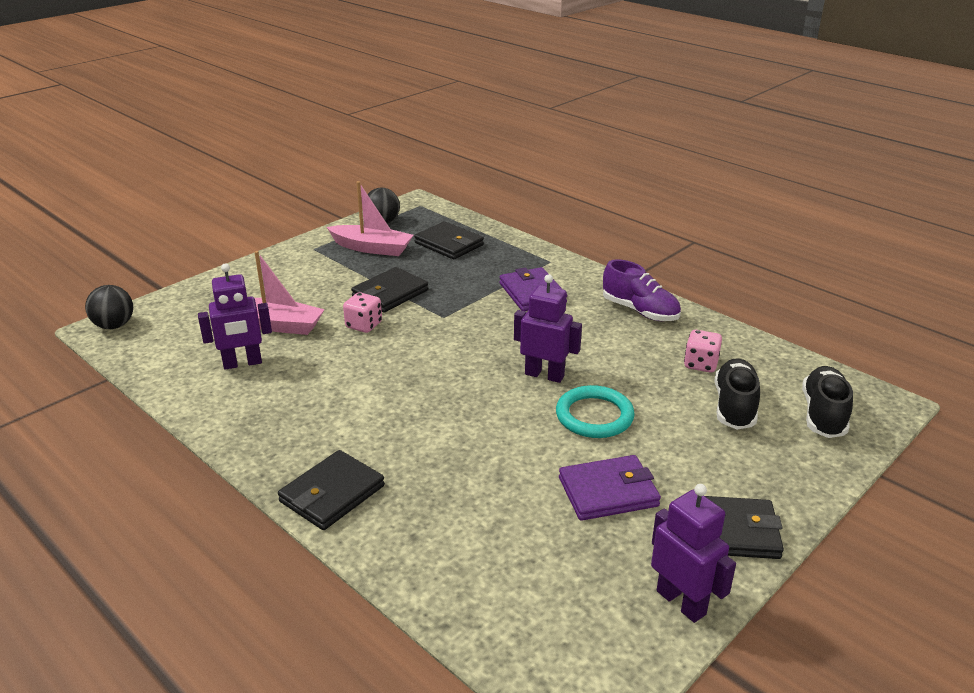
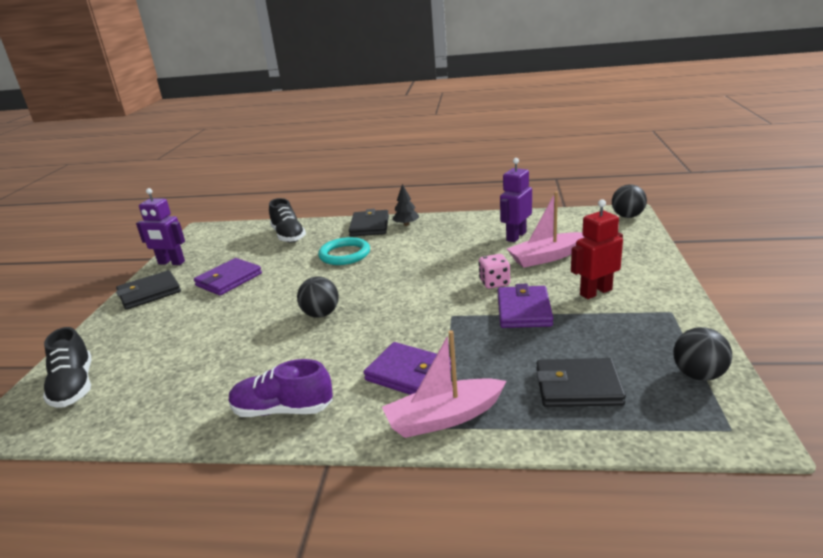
camera: 145 degrees right, 5 degrees down
(290, 463) = (406, 224): none -> black tree
(319, 280) = (595, 292): none -> red robot
(372, 248) = (630, 339): pink boat -> pink boat (444, 418)
(390, 293) = (524, 310): black wallet -> purple wallet
(544, 375) = (321, 314): purple robot -> black ball
(594, 416) = (263, 307): turquoise ring -> turquoise ring (344, 254)
(700, 364) = (194, 381): pink dice -> none
(734, 406) = (156, 359): black shoe -> black shoe (288, 236)

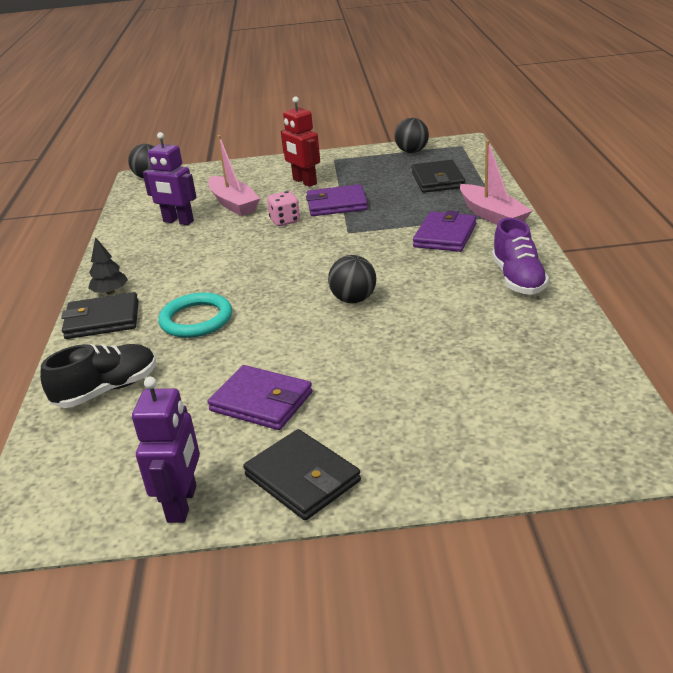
camera: 100 degrees left, 5 degrees up
(74, 386) = (554, 433): black shoe -> none

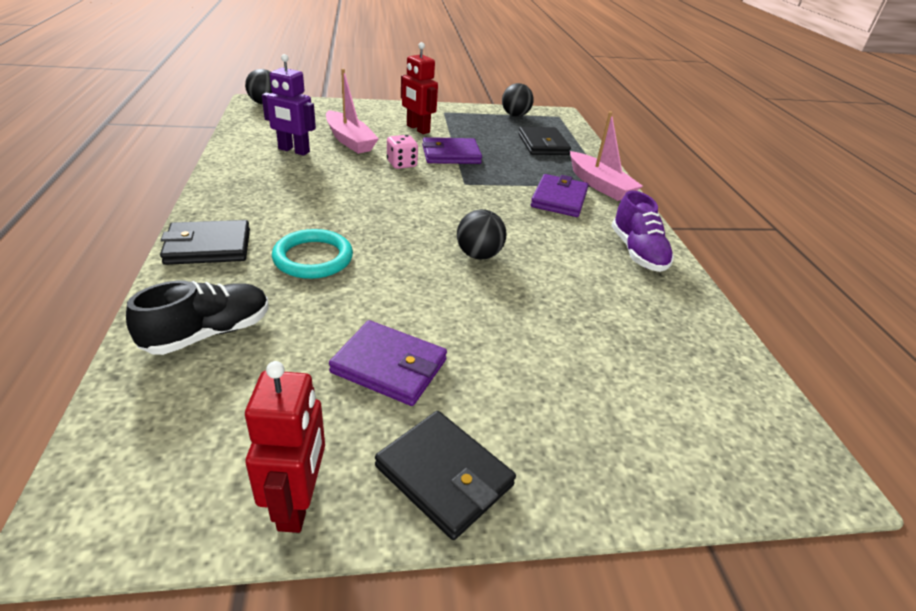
camera: 10 degrees left, 5 degrees up
(110, 292) = (219, 216): black tree -> none
(183, 504) = (298, 503): purple robot -> red robot

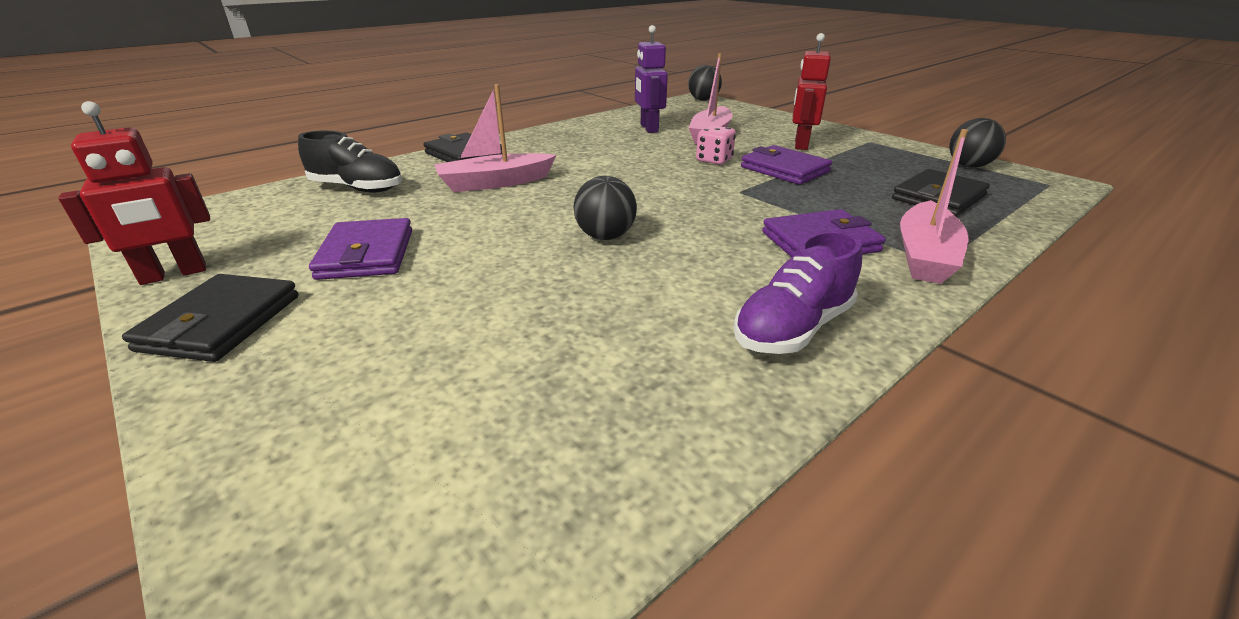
camera: 60 degrees right, 5 degrees down
(313, 258) = (495, 183): turquoise ring -> pink boat

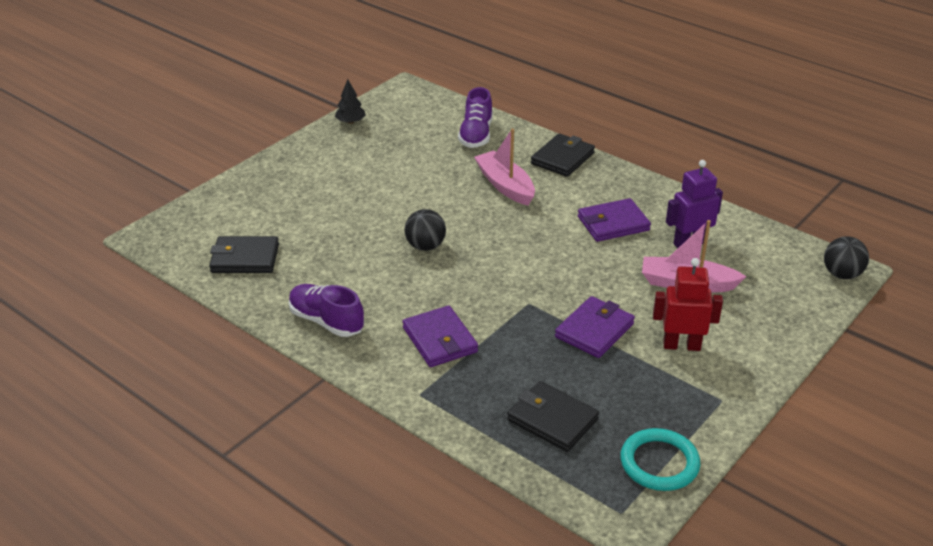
camera: 80 degrees right, 5 degrees up
(174, 274) = (350, 122): red robot -> black tree
(221, 322) = (311, 152): black wallet -> black wallet (245, 258)
(357, 188) = (476, 135): black shoe -> purple shoe
(366, 254) = (383, 168): purple wallet -> purple wallet (613, 223)
(714, 160) = (603, 288): pink dice -> none
(925, 255) = (428, 388): pink boat -> none
(968, 166) = (659, 463): black ball -> turquoise ring

